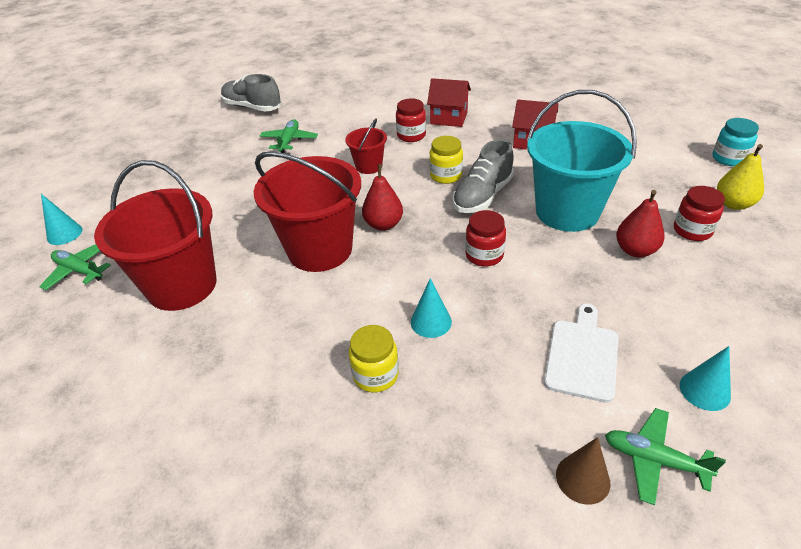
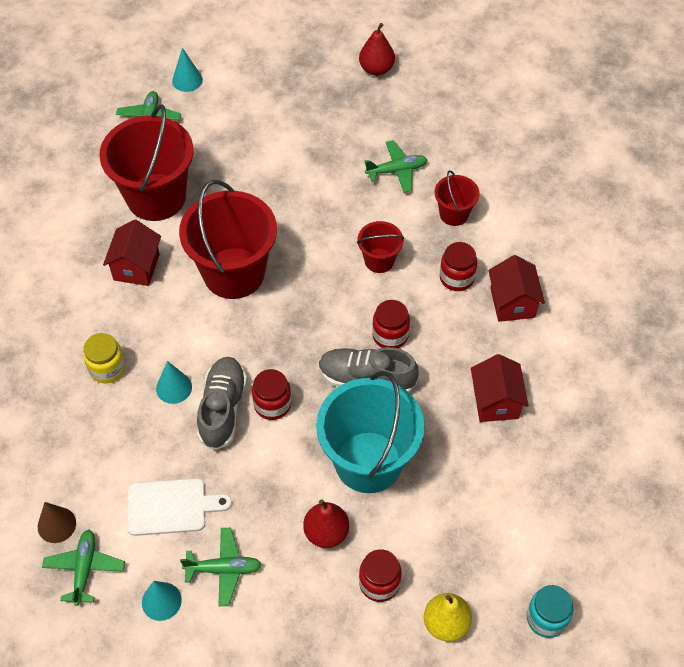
camera: 65 degrees right, 15 degrees up
(252, 107) = (450, 105): grey shoe -> grey shoe (222, 409)
(257, 320) = (136, 267): none -> red house
(352, 125) = (454, 214): none -> red bucket
(383, 224) = (287, 309): red pear -> red pear (376, 69)
(446, 176) = (390, 335): yellow jar -> red jar
(667, 329) = (224, 569): none -> green plane

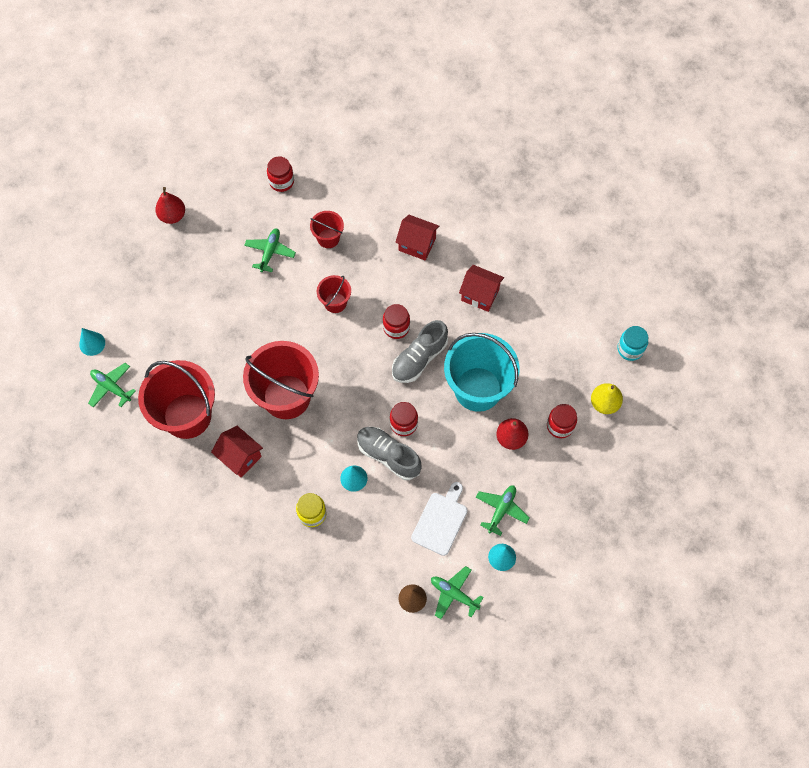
camera: 60 degrees left, 10 degrees up
(456, 278) = (378, 265): red jar -> red jar (281, 182)

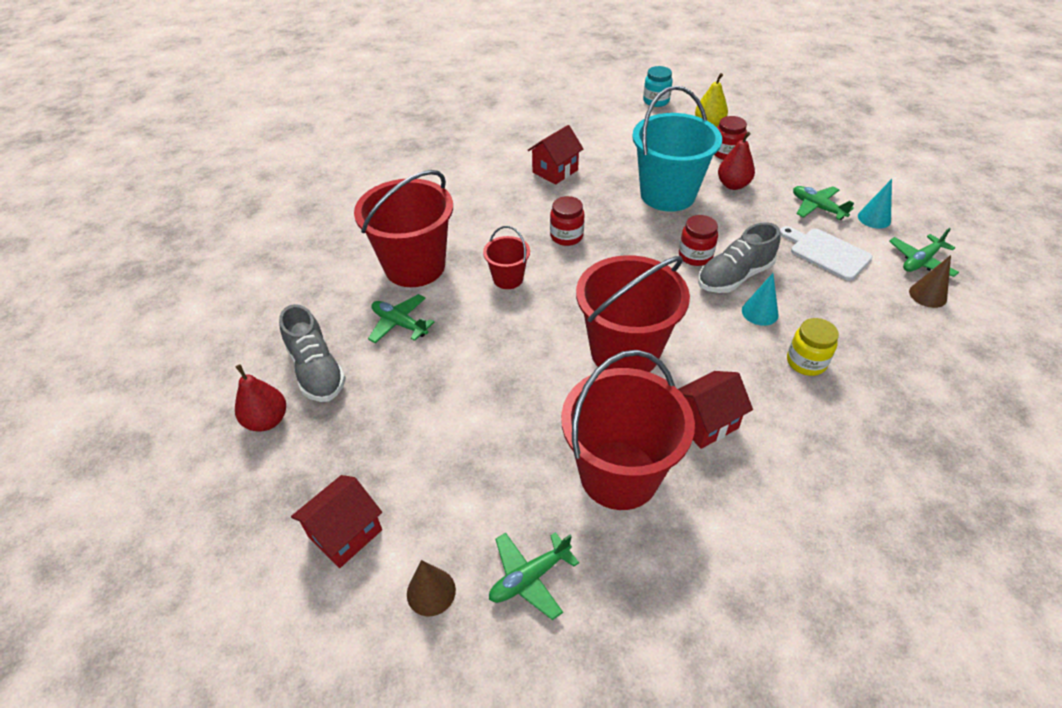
camera: 70 degrees left, 20 degrees down
(92, 343) = (431, 592): turquoise cone -> brown cone
(281, 182) = (303, 291): red jar -> none
(328, 238) = (415, 266): red bucket -> red bucket, size x2.05
(417, 244) = (468, 200): red house -> red house (345, 533)
(419, 358) = (614, 227): grey shoe -> grey shoe (317, 370)

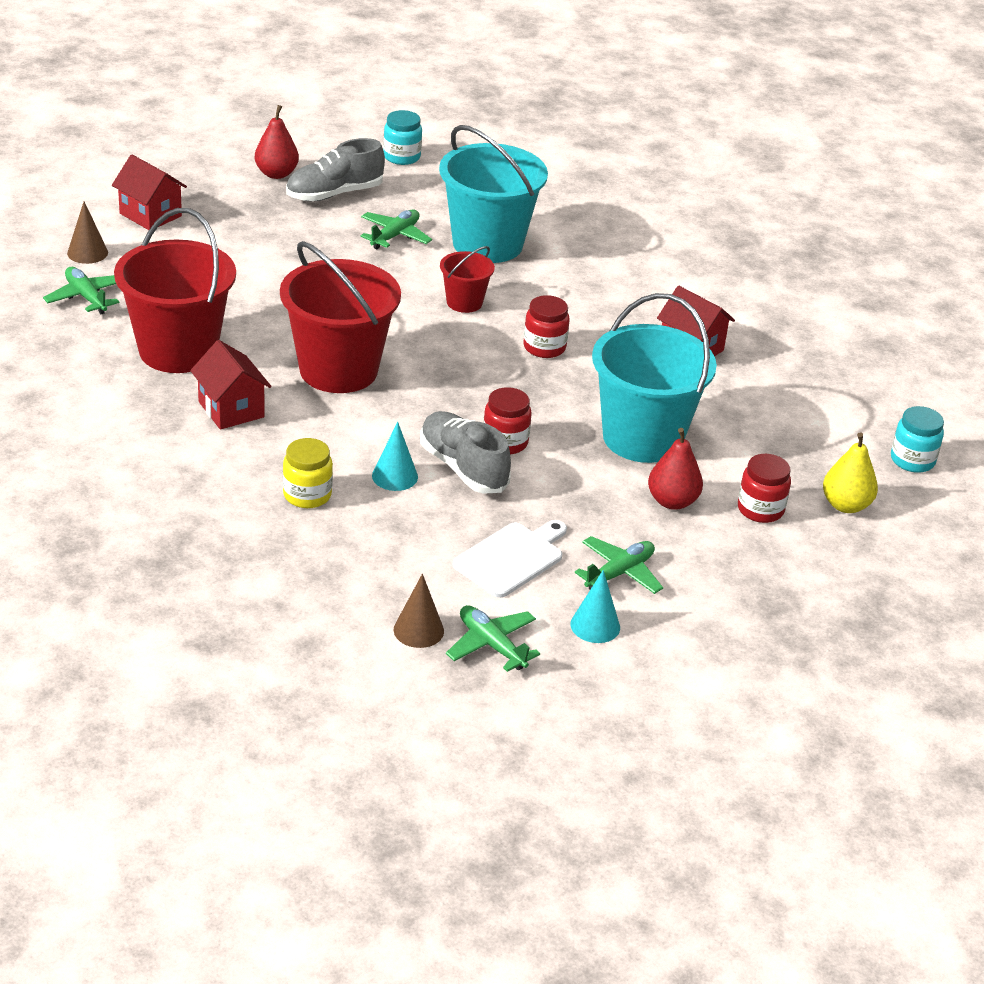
camera: 85 degrees right, 10 degrees down
(250, 324) = (401, 157): none -> turquoise jar
(415, 266) = (487, 244): red bucket -> turquoise bucket

